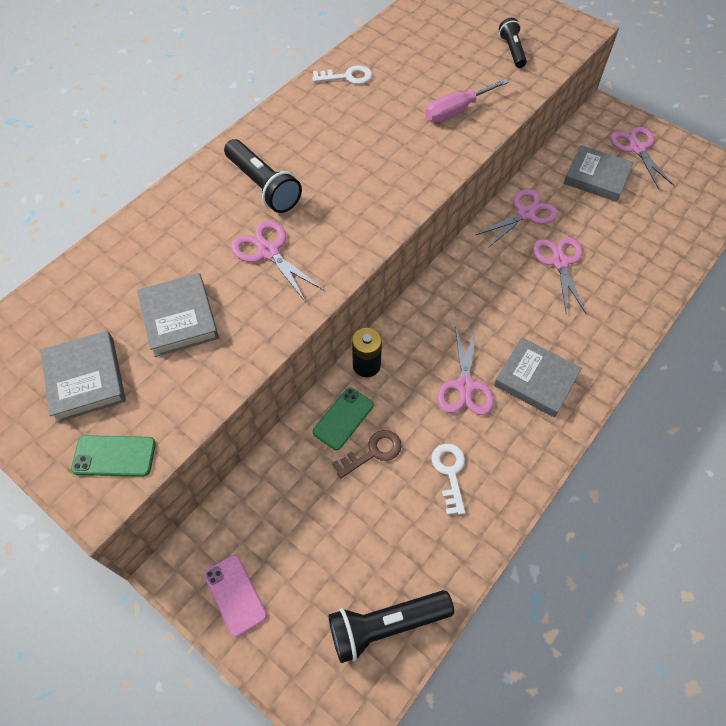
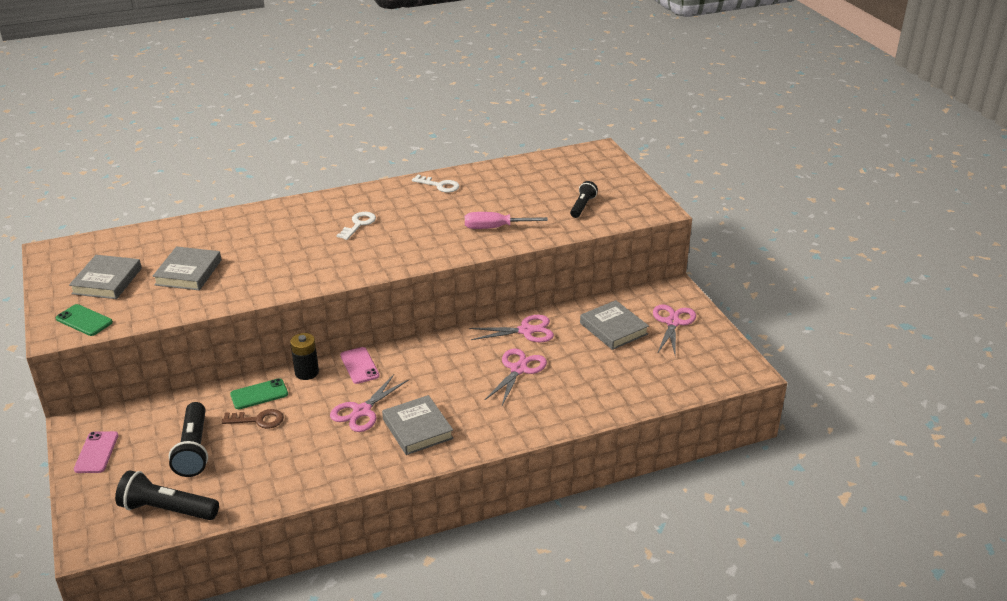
camera: 30 degrees right, 25 degrees down
(263, 186) = (313, 226): black flashlight -> black flashlight (193, 449)
(268, 252) = (277, 260): pink scissors -> none
(411, 330) = (359, 365): none -> pink phone
(450, 473) = (296, 453): white key -> white key (358, 224)

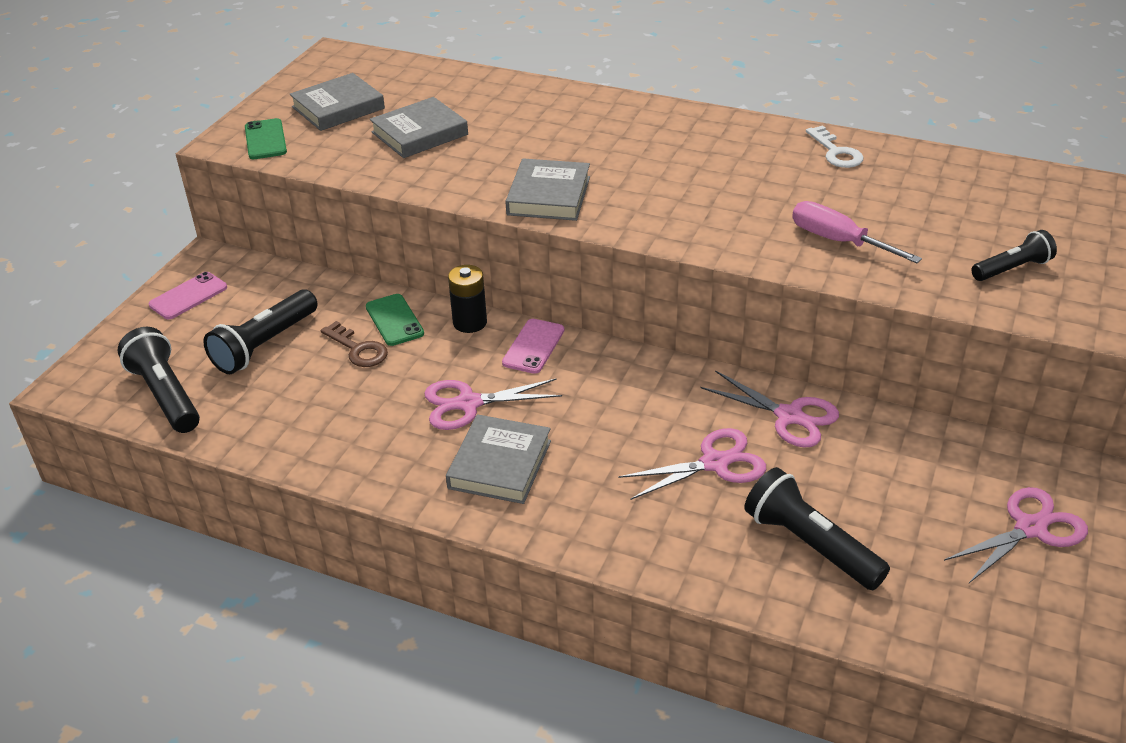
camera: 45 degrees right, 5 degrees up
(259, 394) = (394, 320): green phone -> green phone turned 45 degrees clockwise
(358, 224) = (668, 159): white key -> none
(599, 379) = (810, 544): none -> black flashlight
(613, 328) = (921, 484): grey book -> grey book (549, 196)

